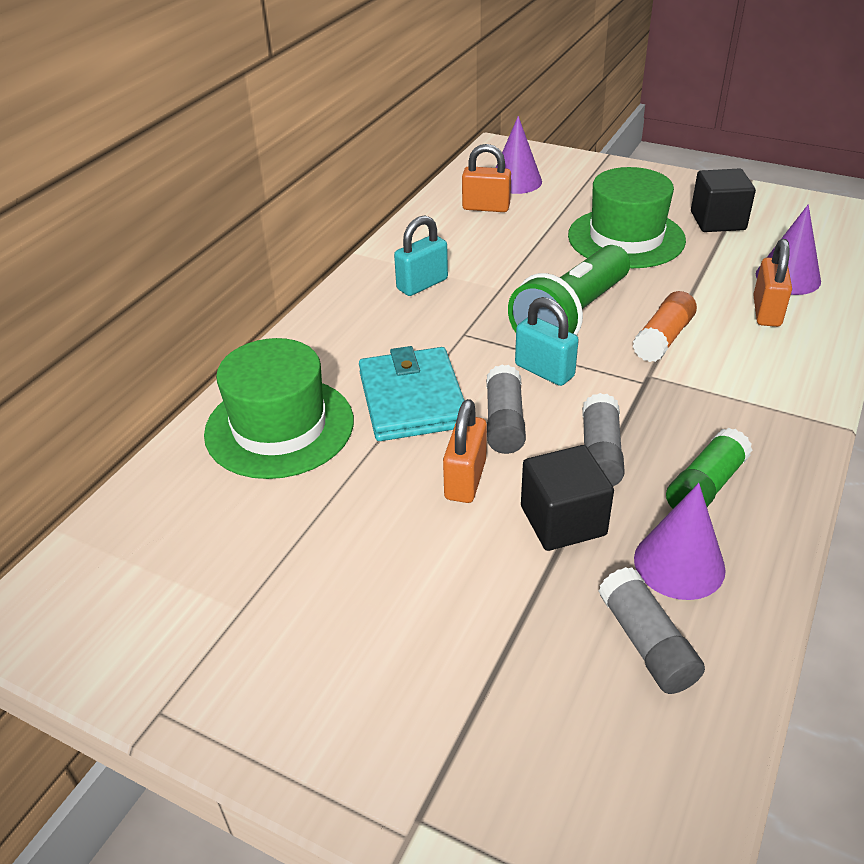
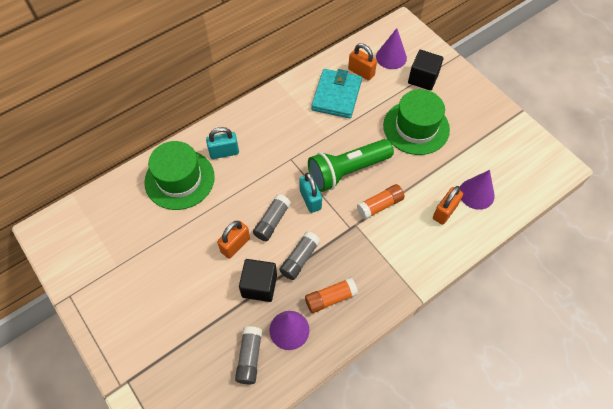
camera: 25 degrees right, 20 degrees up
(412, 399) = (242, 189): turquoise wallet -> turquoise wallet (336, 95)
(422, 284) = (293, 116): turquoise padlock -> turquoise padlock (224, 152)
(705, 486) = (330, 298): green glue stick -> orange glue stick
(717, 221) = (475, 135): black cube -> black cube (423, 78)

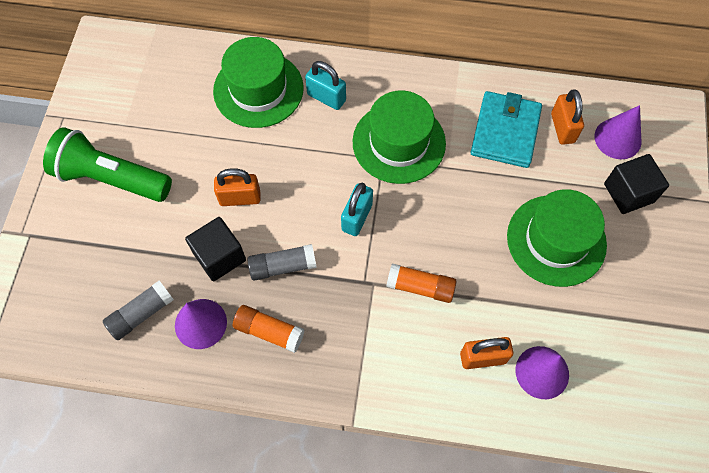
camera: 45 degrees right, 5 degrees up
(272, 221) = (297, 206): grey glue stick -> none
(289, 144) = (399, 142): none -> green hat
(336, 95) = (505, 132): turquoise wallet -> turquoise wallet turned 45 degrees counterclockwise
(347, 171) = (426, 221): green flashlight -> green flashlight (111, 178)

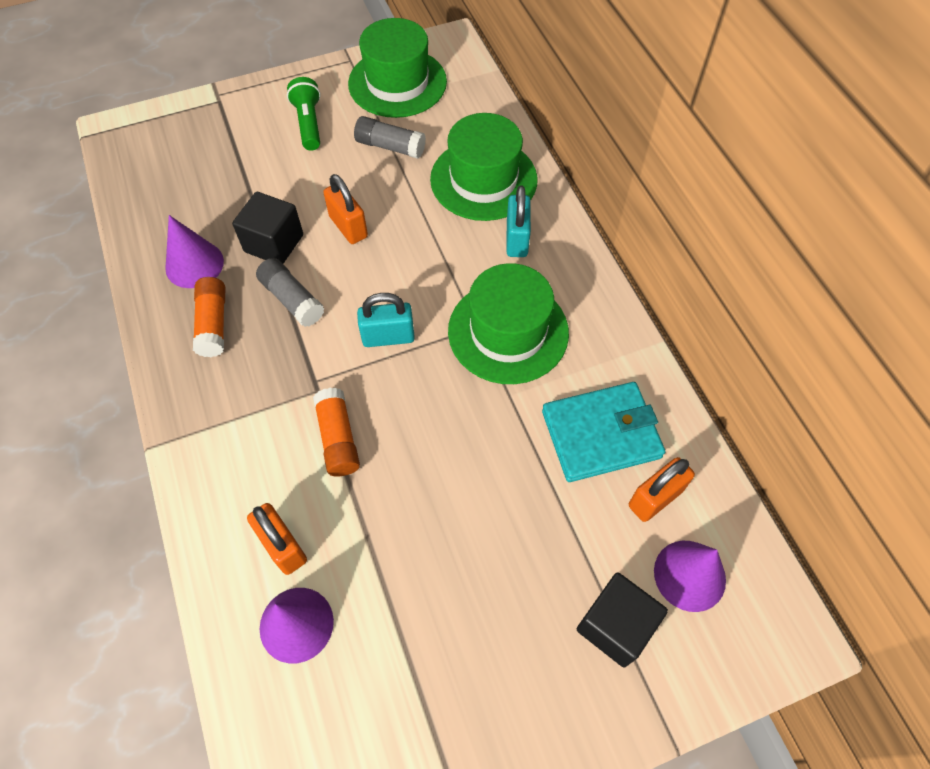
camera: 60 degrees right, 5 degrees down
(111, 178) = (309, 123): green flashlight -> green flashlight, size x0.59
(141, 314) = (182, 215): grey glue stick -> grey glue stick (390, 146)
(556, 240) = (487, 562): green hat -> green hat (397, 83)

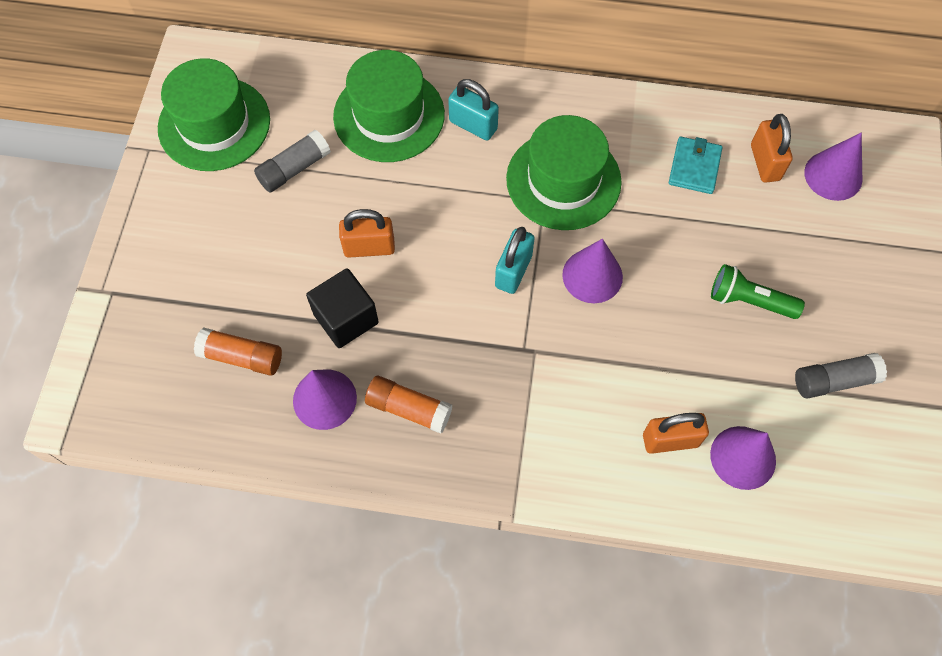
camera: 60 degrees left, 5 degrees up
(292, 299) = (423, 330): grey glue stick -> grey glue stick (834, 380)
(309, 123) = (210, 224): green flashlight -> green flashlight (749, 301)
(338, 438) = (593, 355): orange glue stick -> orange glue stick (242, 357)
(421, 400) = (592, 275): none -> purple cone
(601, 434) = (694, 167): turquoise wallet -> turquoise wallet, size x0.62
(615, 626) = (847, 241): black cube -> none

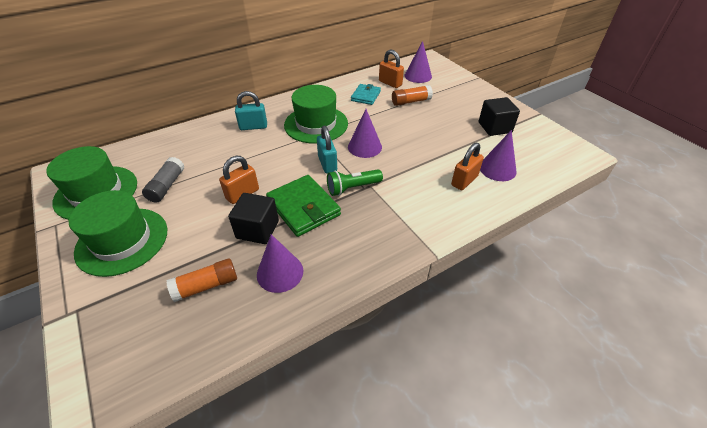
camera: 40 degrees left, 20 degrees down
(389, 115) = (205, 142): green hat -> green hat (122, 241)
(408, 408) = (333, 246): orange glue stick -> orange glue stick (411, 101)
(422, 325) = (303, 208): none -> green wallet
(694, 167) = (365, 96): turquoise wallet -> turquoise wallet turned 45 degrees clockwise
(749, 301) = (435, 122): green flashlight -> green flashlight (352, 188)
(834, 380) = (495, 127): grey glue stick -> black cube

